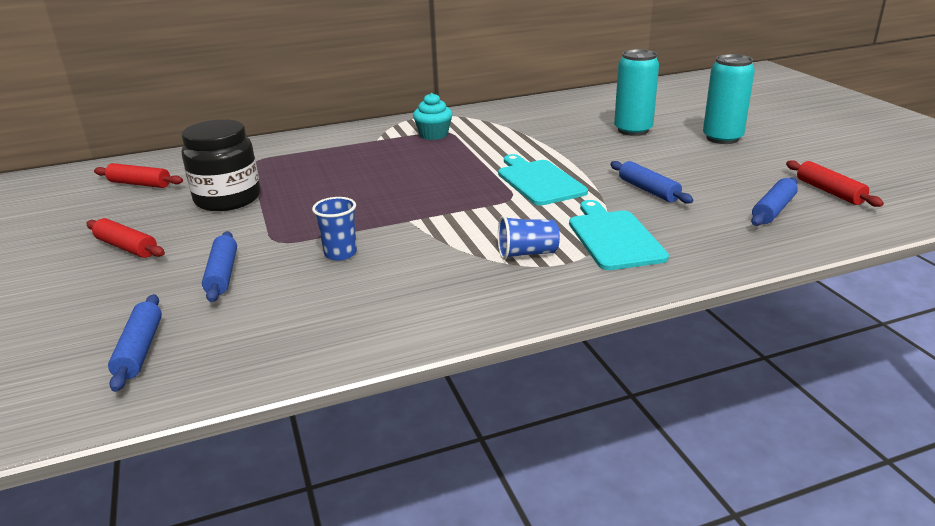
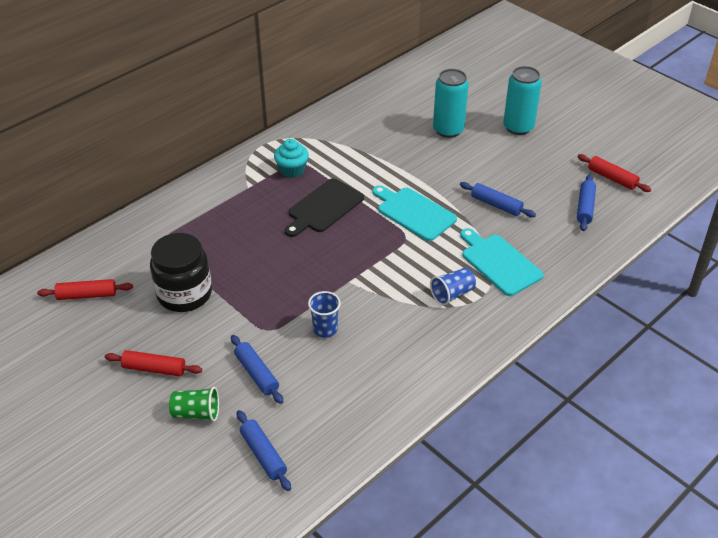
camera: 25 degrees left, 15 degrees up
(119, 292) = (196, 413): none -> green cup
(439, 163) = (323, 207): none -> black cutting board

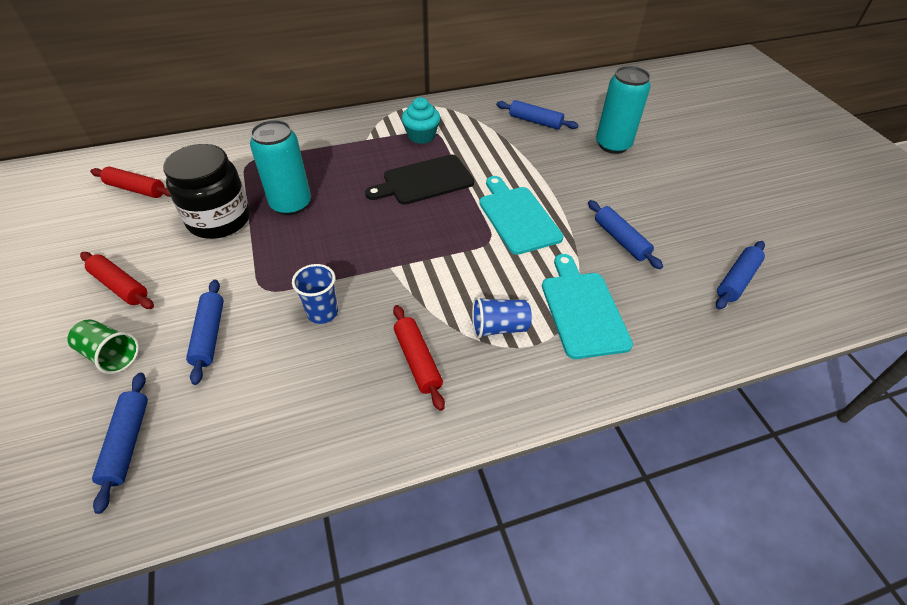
camera: 25 degrees right, 5 degrees up
(375, 127) = (535, 121): none -> blue rolling pin
(518, 127) = (697, 165): turquoise can -> turquoise can (291, 204)
(612, 178) = (792, 256): red rolling pin -> red rolling pin (417, 360)

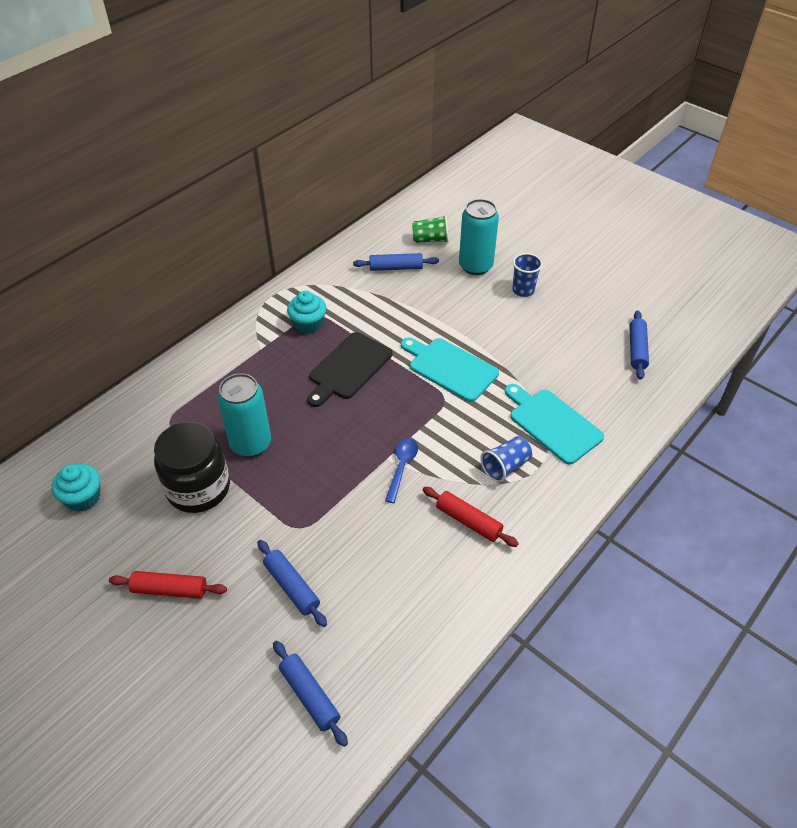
camera: 30 degrees left, 0 degrees up
(110, 355) = (224, 645): green cup -> green cup (430, 240)
(136, 189) = (83, 498): red rolling pin -> turquoise cupcake
(322, 313) = (366, 522): blue cup -> blue cup (523, 290)
(397, 281) = (402, 467): none -> blue spoon
(621, 240) = (539, 352): blue rolling pin -> none

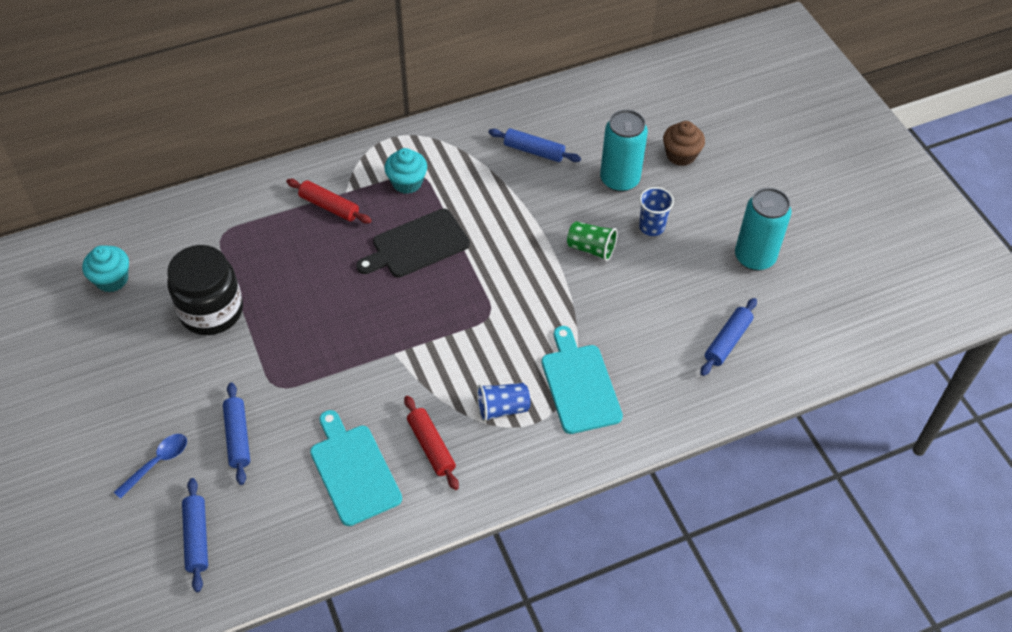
camera: 25 degrees right, 5 degrees up
(170, 589) = (137, 394): red rolling pin -> red rolling pin (329, 206)
(251, 443) = (281, 286): turquoise can -> turquoise can (754, 257)
(402, 467) = (403, 368): blue spoon -> blue spoon (157, 463)
(430, 240) = (592, 131): green cup -> green cup (591, 248)
(450, 368) = (516, 284): turquoise cutting board -> turquoise cutting board (353, 470)
(508, 235) = (681, 155): none -> brown cupcake

